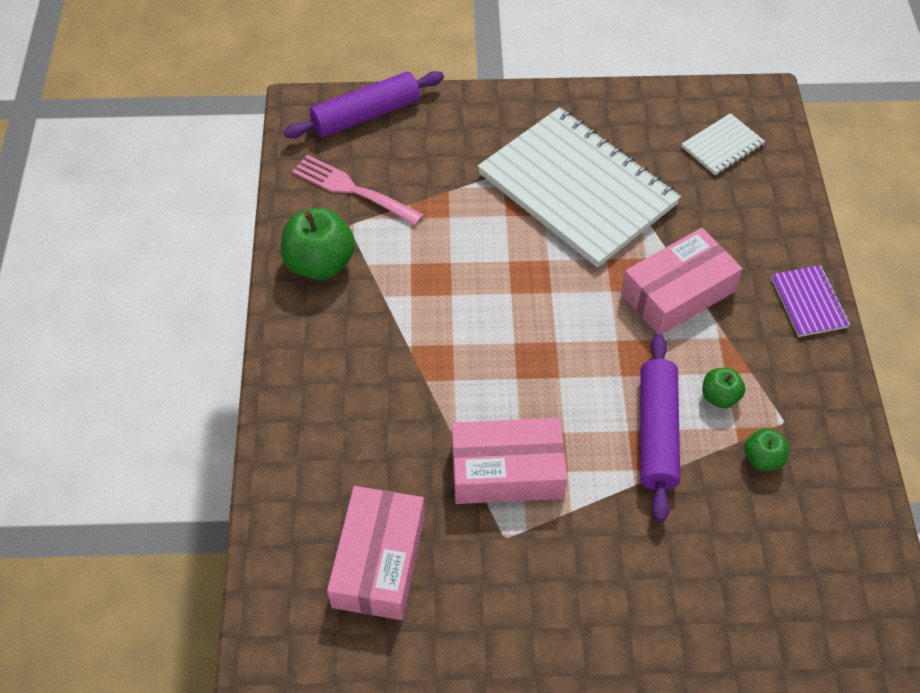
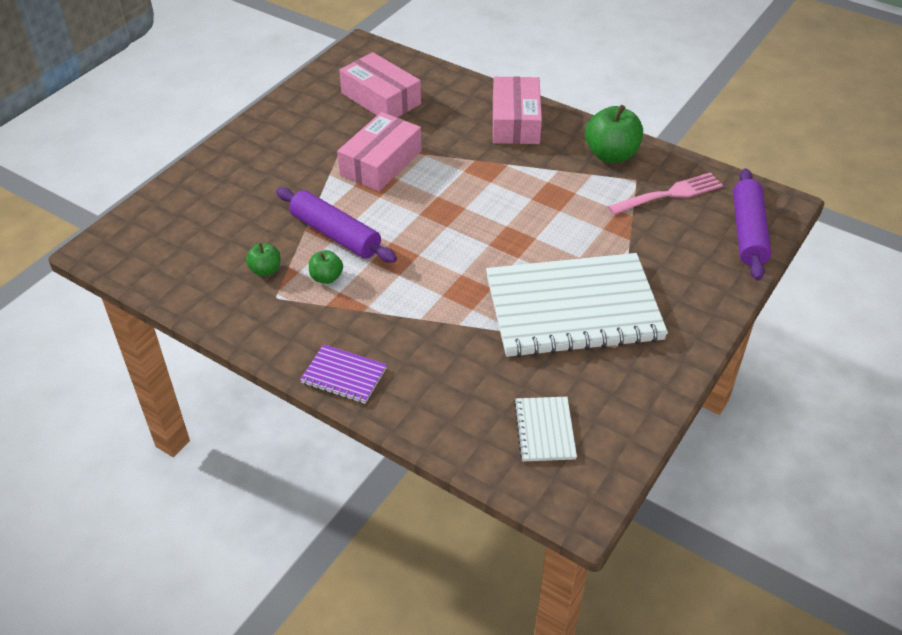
camera: 125 degrees right, 10 degrees down
(677, 292) = (426, 307): pink box -> pink box (515, 122)

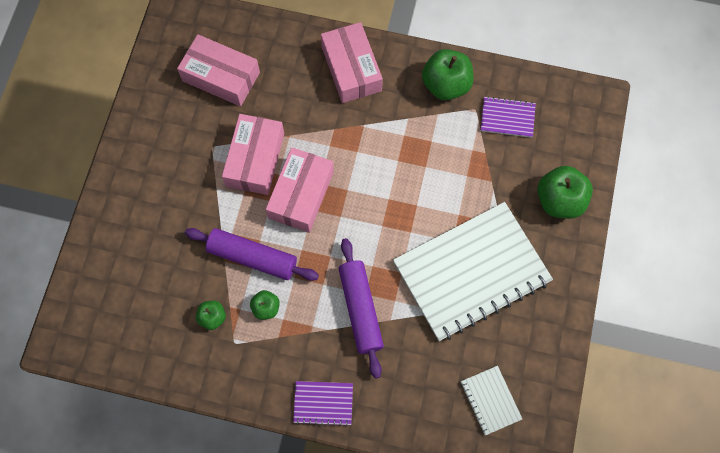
camera: 20 degrees left, 25 degrees up
(414, 199) = (301, 194): none -> pink box
(669, 194) = (507, 118): pink fork -> purple notebook
(704, 274) = (559, 200): none -> green apple
(748, 232) = (581, 141): purple rolling pin -> purple rolling pin (360, 309)

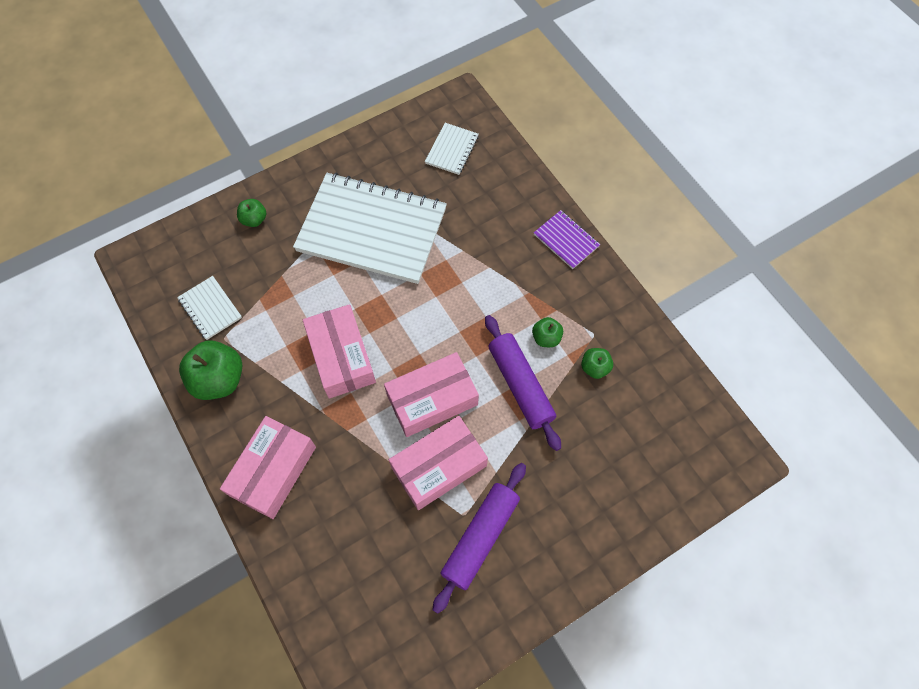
camera: 135 degrees left, 5 degrees down
(221, 76) = (390, 581): pink box -> pink box (341, 357)
(360, 309) = (476, 275): purple rolling pin -> purple rolling pin (480, 537)
(507, 118) = (210, 308): purple notebook -> white notebook
(559, 200) = (254, 219): green apple -> green apple, size x0.53

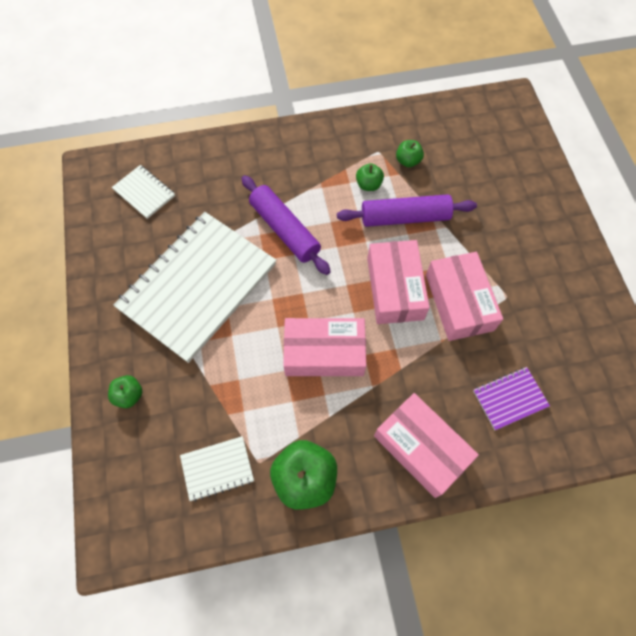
camera: 70 degrees left, 0 degrees up
(480, 537) = (529, 290): purple rolling pin -> purple rolling pin (284, 230)
(566, 240) = (283, 139): purple notebook -> purple notebook (509, 398)

